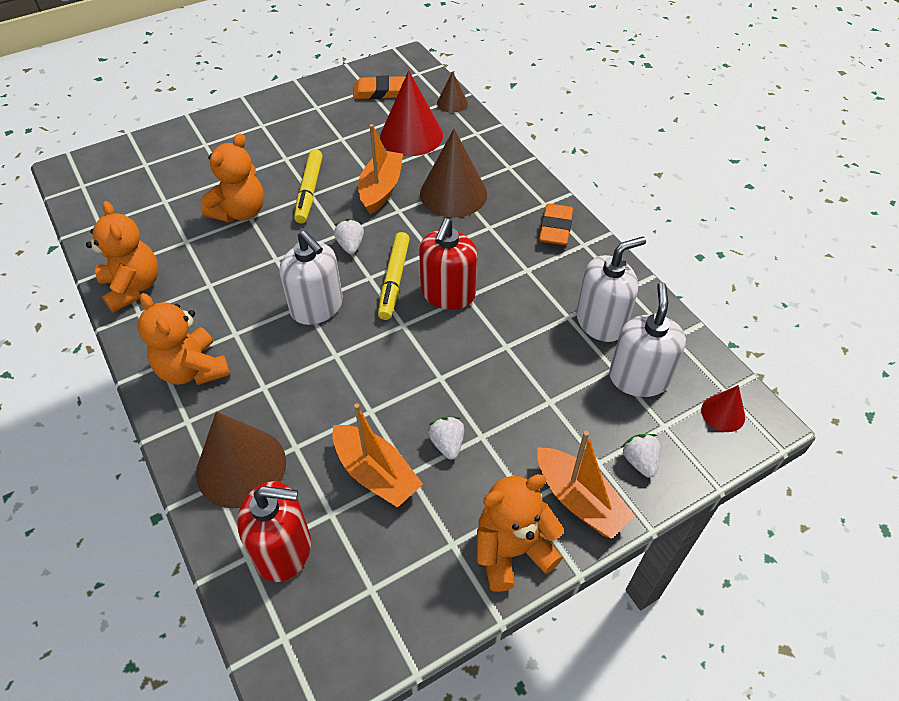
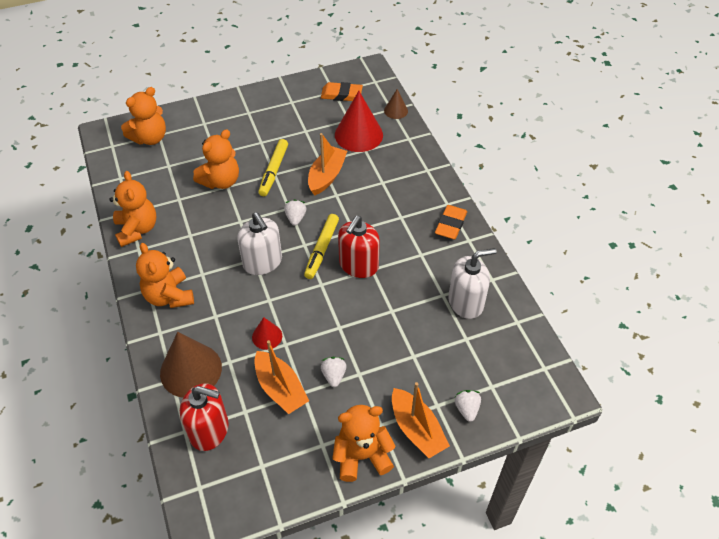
camera: 10 degrees right, 0 degrees up
(134, 170) = (150, 138): none -> orange teddy bear
(453, 194) = (380, 187): brown cone -> none
(638, 378) = (482, 349): white soap dispenser -> none
(723, 413) = (537, 384): red cone -> red cone (267, 336)

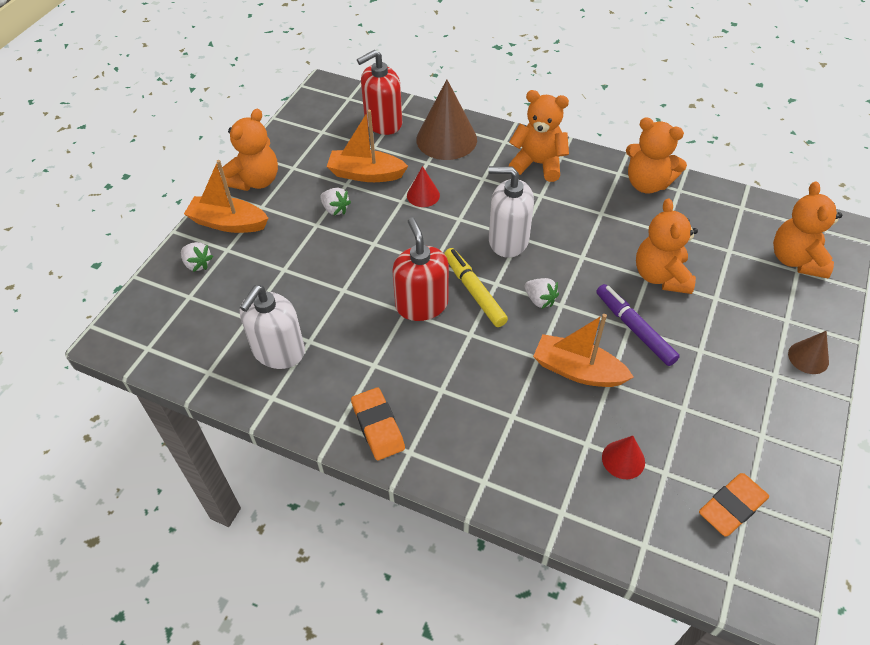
camera: 135 degrees right, 0 degrees up
(274, 171) = (634, 329): yellow marker -> purple marker
(327, 176) = (577, 370): orange boat -> orange boat turned 135 degrees clockwise
(358, 134) = (623, 459): red cone -> red cone, size x0.51
(396, 110) = (635, 547): brown cone -> brown cone (808, 357)

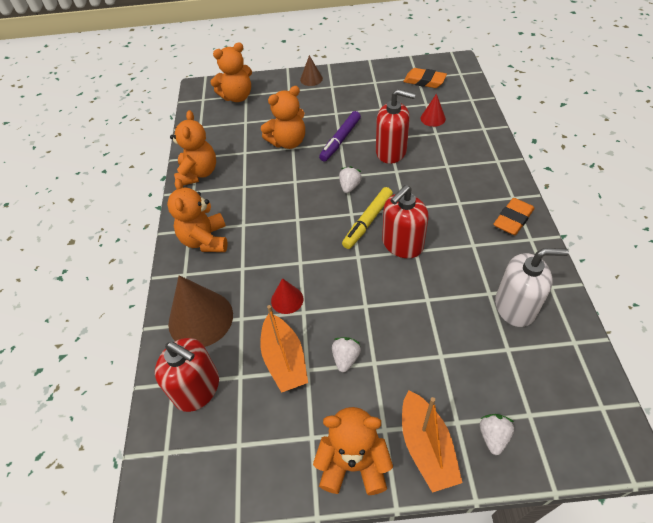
camera: 115 degrees left, 0 degrees up
(508, 240) = (305, 224): white soap dispenser -> none
(577, 370) = (391, 152): orange boat -> red soap dispenser

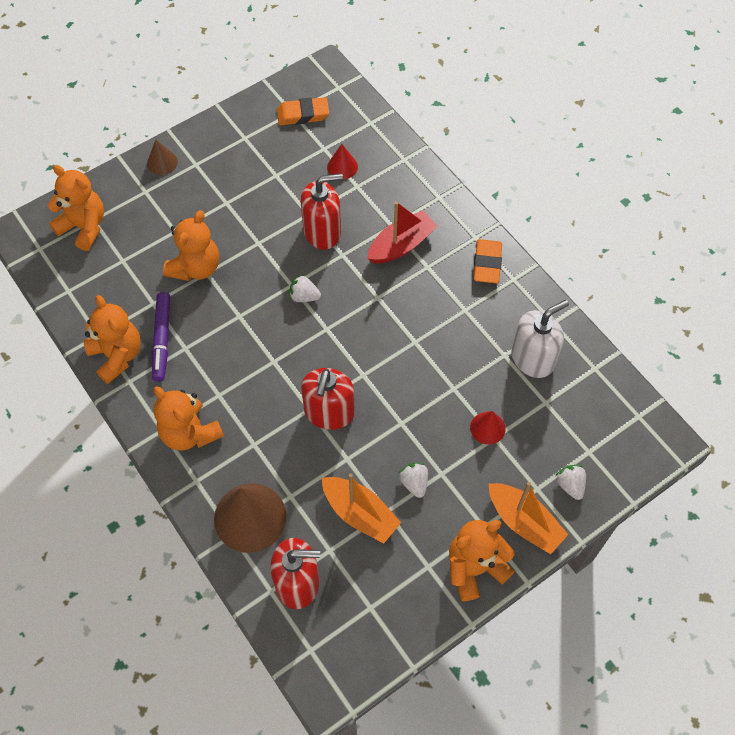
camera: 35 degrees left, 10 degrees up
(237, 97) = (84, 227): orange teddy bear -> orange teddy bear turned 90 degrees counterclockwise
(287, 300) = (322, 454): red cone -> red cone (487, 428)
(340, 140) = (256, 239): purple marker -> purple marker (162, 339)
(349, 186) = (304, 296): white strawberry -> white strawberry turned 60 degrees counterclockwise
(368, 221) = (349, 330): yellow marker -> none
(402, 244) = (398, 340): red soap dispenser -> red soap dispenser (329, 412)
(447, 181) = (401, 245): none -> red boat

